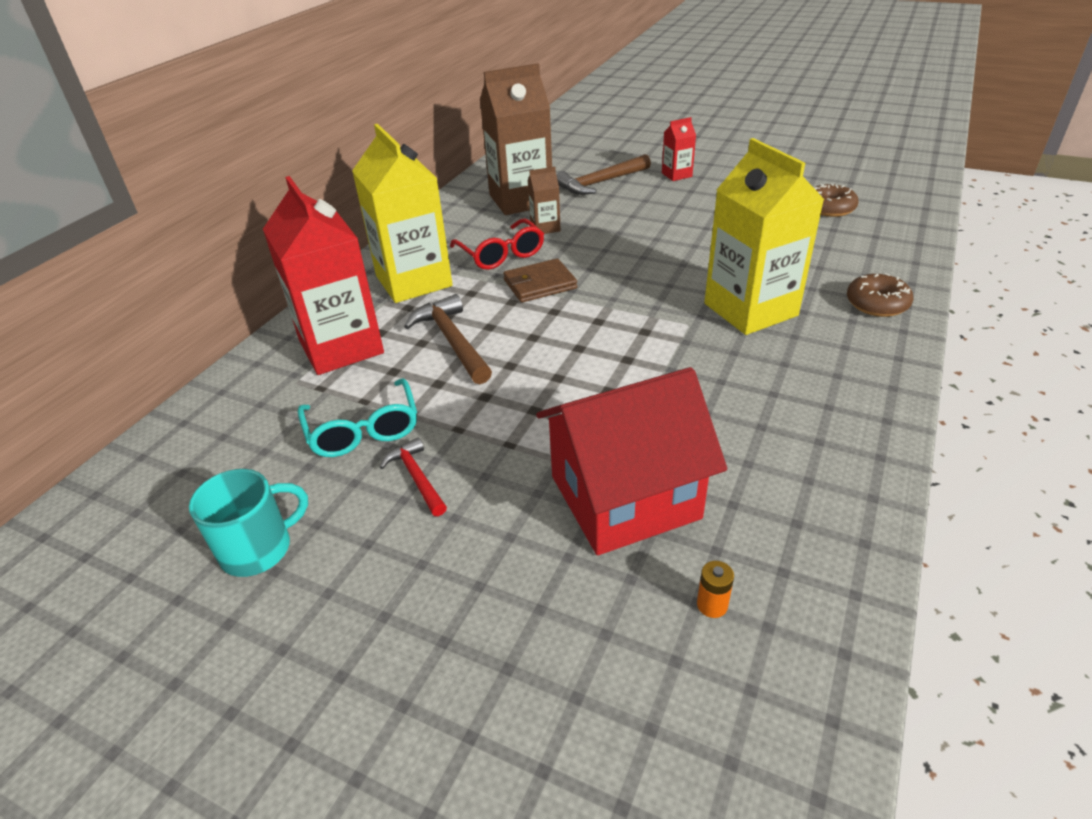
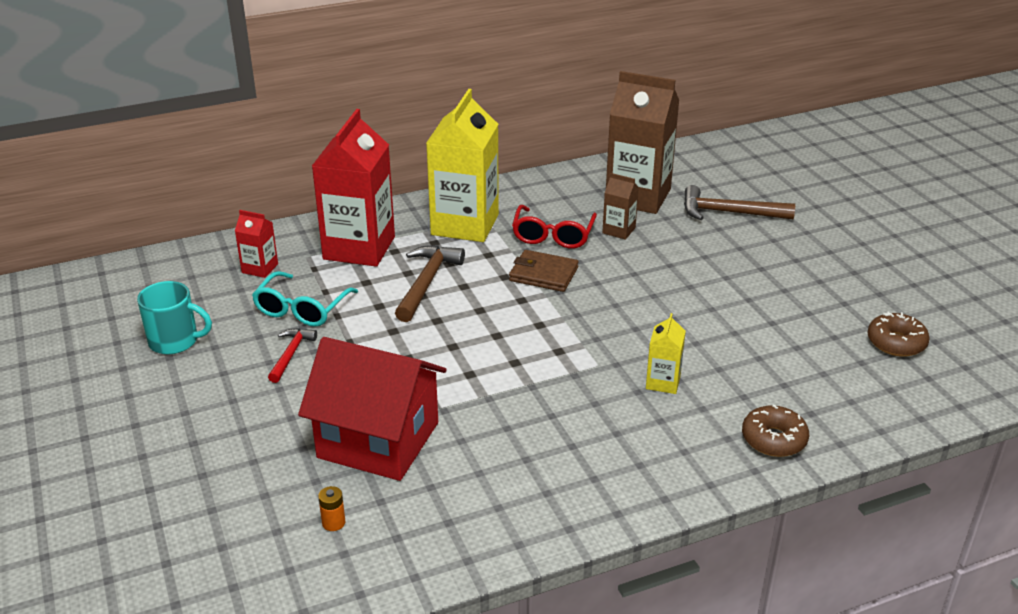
camera: 40 degrees right, 5 degrees down
(676, 175) = (810, 238): red carton -> red carton (260, 268)
(750, 309) = (663, 382): yellow carton -> yellow carton, size x0.46

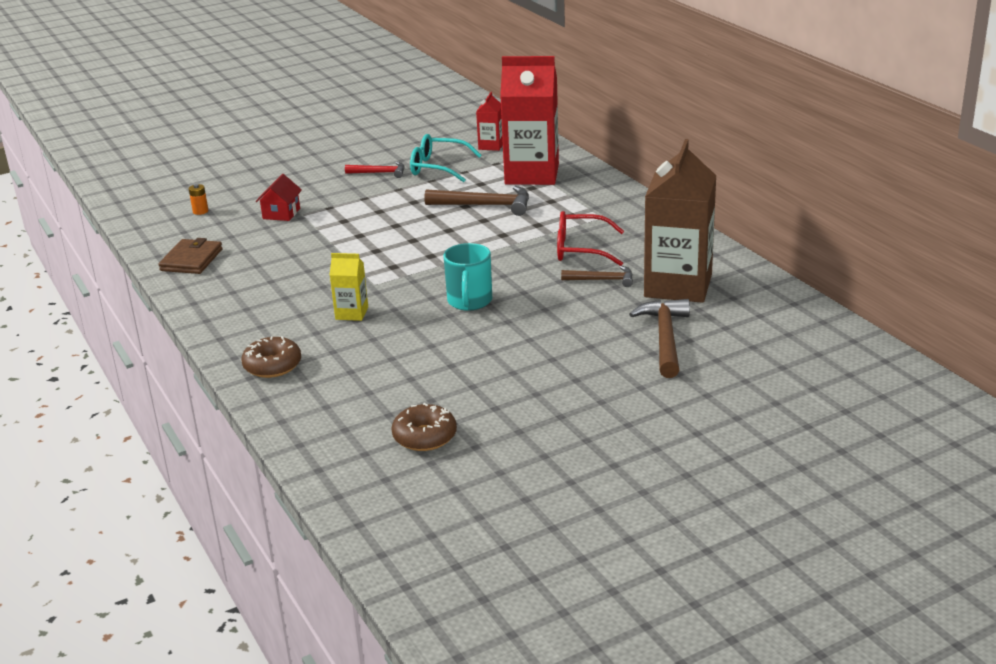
camera: 85 degrees right, 5 degrees down
(175, 341) = (392, 137): turquoise mug -> turquoise mug (469, 301)
(378, 440) = (281, 213): red house -> red house, size x0.43
(465, 224) = (586, 209): yellow carton -> none
(543, 274) = (511, 251): brown wallet -> brown wallet (191, 260)
(619, 230) = (602, 280): brown carton -> brown hammer

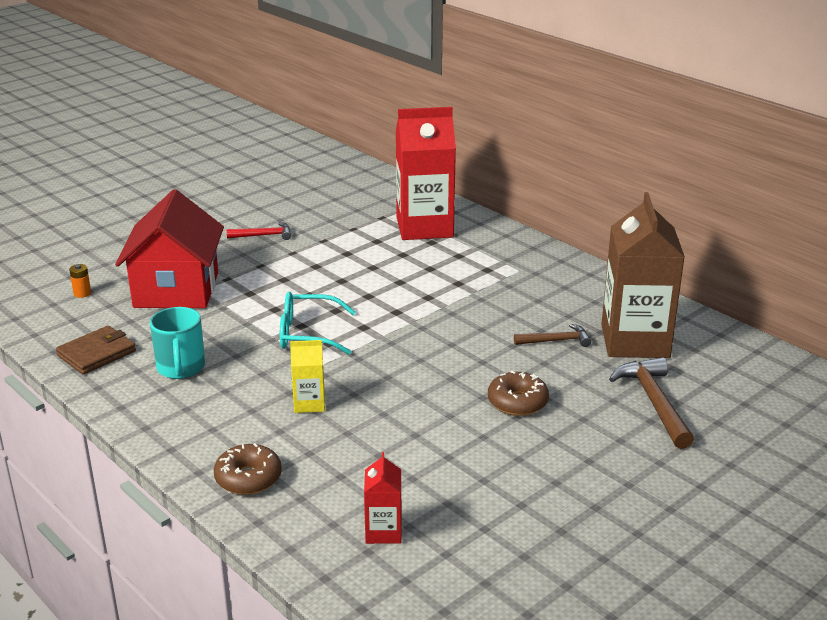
camera: 15 degrees left, 0 degrees up
(191, 260) = (96, 353): brown wallet -> brown wallet turned 45 degrees clockwise
(281, 213) = (176, 290): red house -> red house, size x2.30
(424, 436) = (462, 550): brown donut -> brown donut (517, 402)
(437, 167) = (323, 226): turquoise glasses -> turquoise glasses (307, 334)
(469, 301) = (431, 377): turquoise mug -> turquoise mug (181, 368)
(485, 205) = (393, 265): brown hammer -> none
(491, 146) = (367, 198): red carton -> red carton (383, 531)
(580, 249) = (516, 308): red glasses -> none

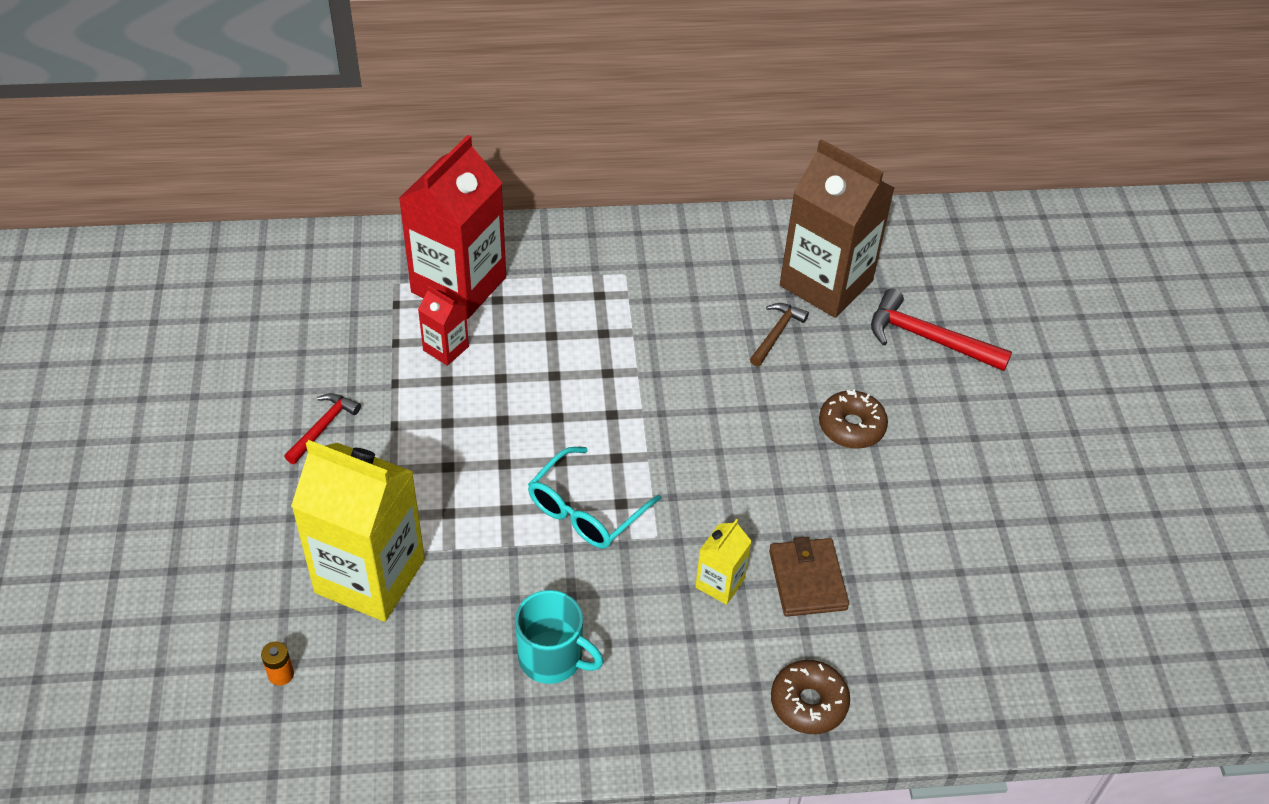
camera: 55 degrees left, 20 degrees up
(96, 353) = (445, 724): brown wallet -> brown wallet (807, 580)
(176, 290) = (370, 576): red house -> yellow carton
(383, 531) = (967, 642): red carton -> red carton (446, 348)
(654, 402) = (928, 339): brown hammer -> red hammer

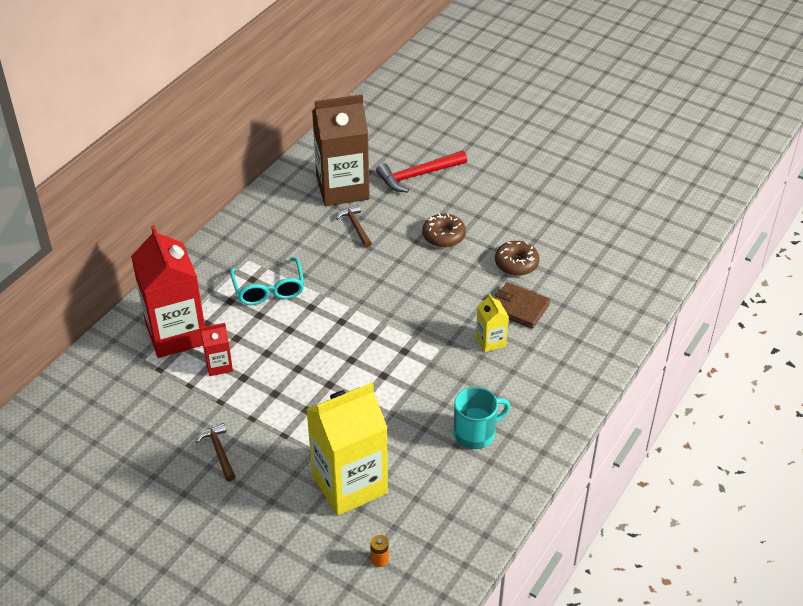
camera: 50 degrees left, 5 degrees down
(323, 427) = (219, 452): red hammer -> brown hammer
(585, 511) = (395, 368): turquoise glasses -> turquoise glasses (269, 290)
(808, 703) = (588, 349): brown donut -> brown donut (516, 263)

